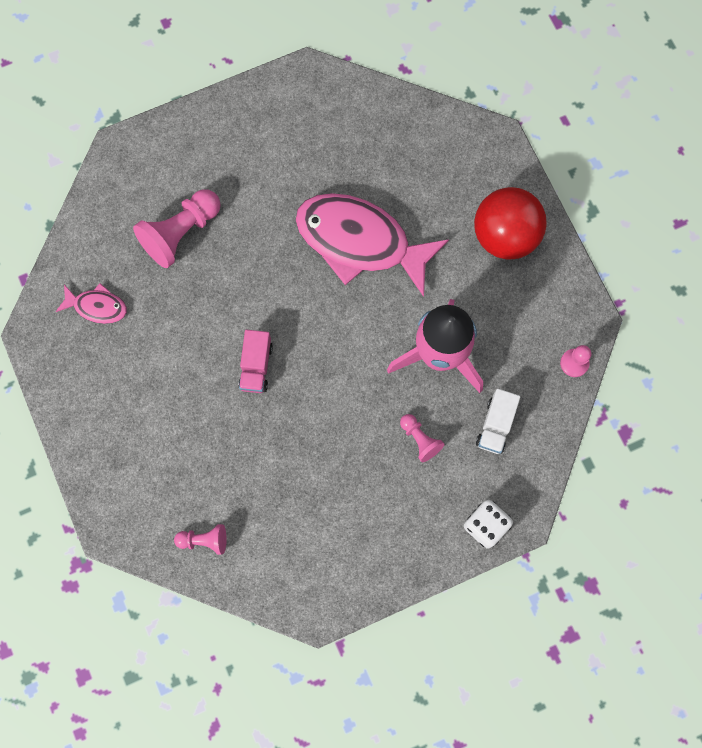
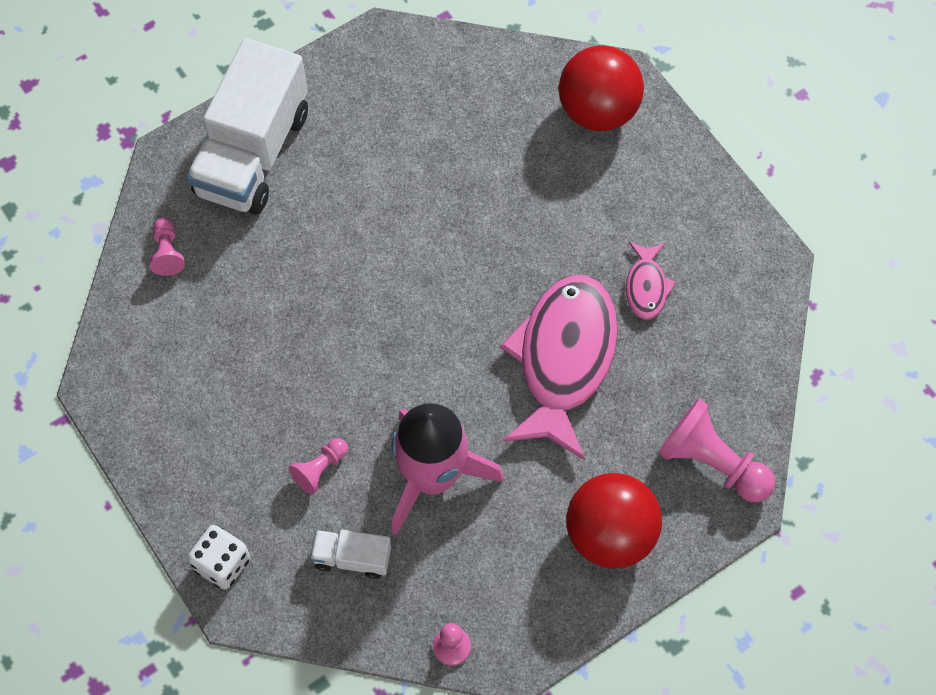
camera: 80 degrees right, 10 degrees down
(97, 307) = (424, 92): pink fish -> pink fish (646, 286)
(123, 456) = (253, 153): none -> white truck
(147, 174) = (598, 110): none -> red ball
(181, 233) = (531, 160): pink pawn -> pink pawn (712, 462)
(256, 366) = (382, 270): pink truck -> none

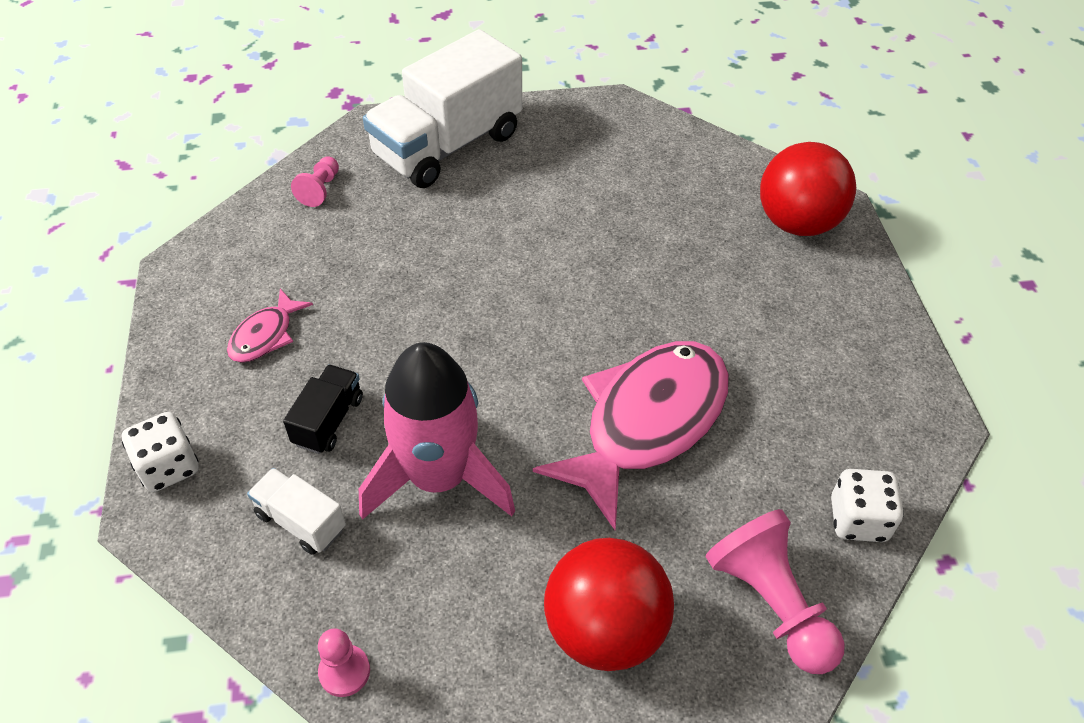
camera: 25 degrees right, 15 degrees down
(320, 469) = (328, 421): pink pawn -> black truck
(646, 286) = (775, 390): pink fish -> pink fish (265, 335)
(746, 370) = (858, 520): none -> white dice

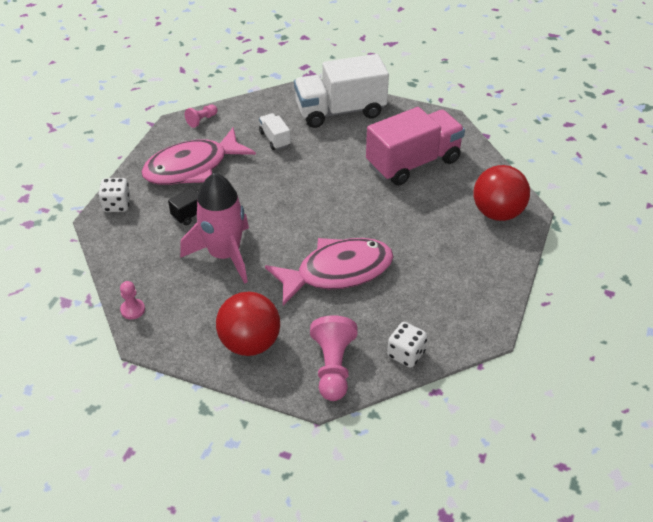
camera: 30 degrees right, 5 degrees down
(265, 335) = (192, 167): pink fish -> pink fish, size x2.19
(301, 521) = (154, 248): white truck -> white truck (274, 139)
(320, 190) = (262, 111): pink pawn -> pink pawn (202, 120)
(620, 190) = (413, 163): none -> pink truck

